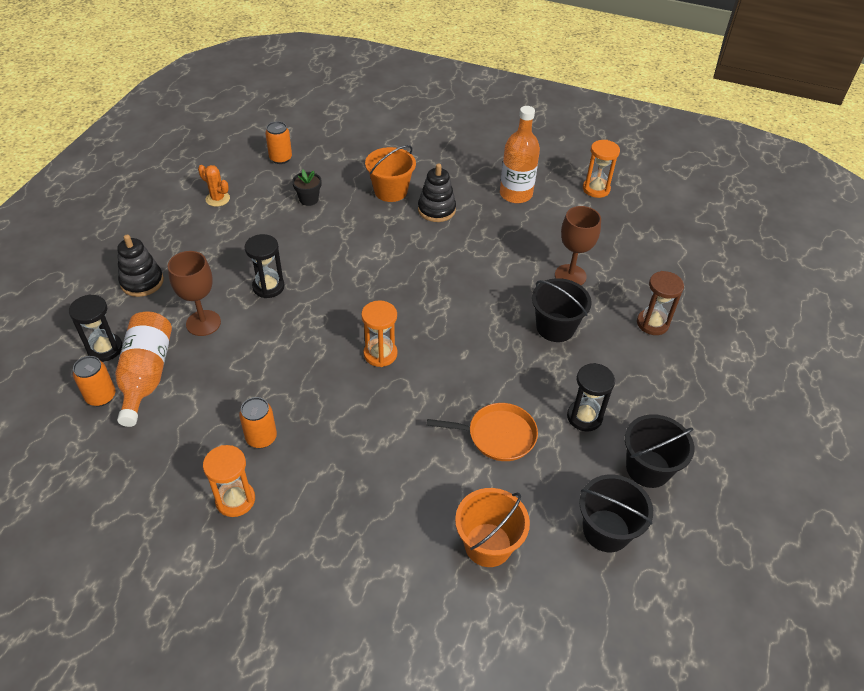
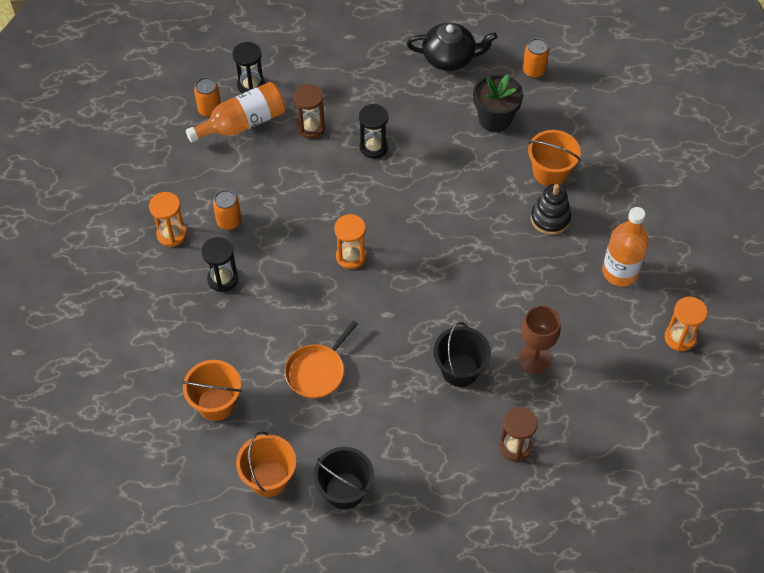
camera: 65 degrees right, 10 degrees up
(142, 282) = (326, 66): black stacking toy -> none
(203, 323) = (310, 127): brown goblet -> brown hourglass
(217, 199) = (449, 58): orange cactus -> black teapot
(308, 199) = (495, 119): black flower pot -> black flower pot, size x1.73
(498, 435) = (317, 371): orange pan -> orange pan turned 60 degrees clockwise
(584, 417) = (371, 427): black hourglass -> black hourglass (222, 279)
(606, 530) = (269, 478): black bucket -> orange bucket

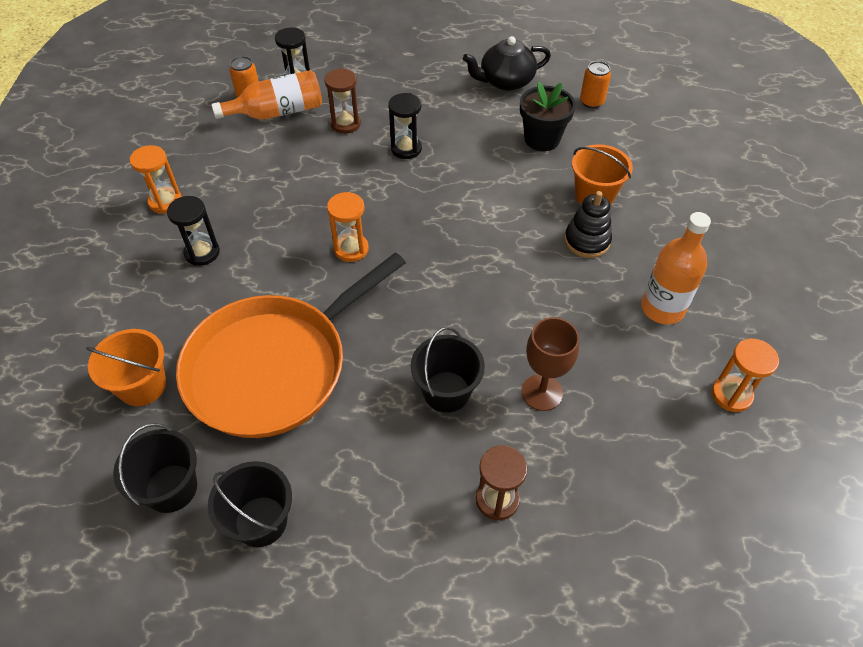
camera: 10 degrees right, 5 degrees down
(229, 221) = (230, 198): orange can -> none
(269, 478) = (171, 488): orange bucket -> black bucket
(317, 371) = (273, 367): orange pan -> orange pan, size x2.21
(449, 58) = (505, 81): black teapot -> black teapot turned 150 degrees clockwise

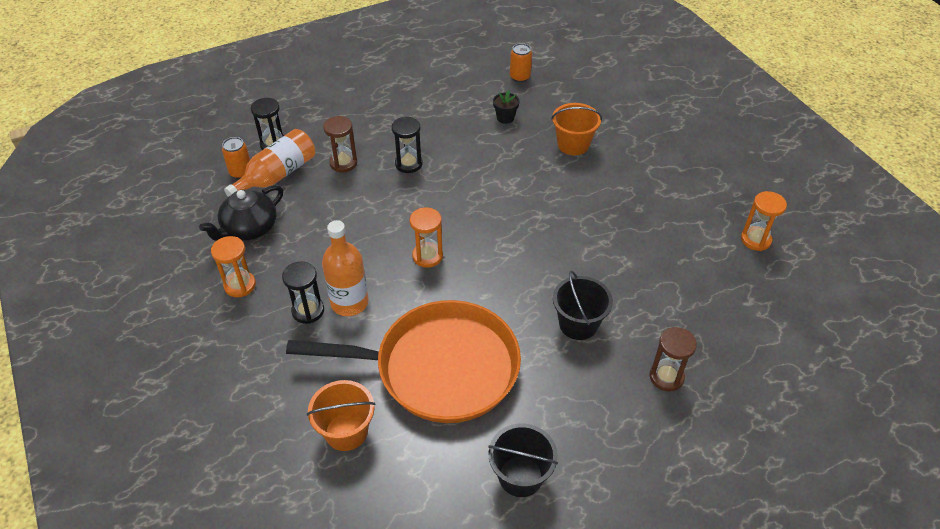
camera: 30 degrees left, 5 degrees down
(171, 488) = (434, 490): black bucket -> none
(273, 367) = (440, 368): orange pan -> orange pan turned 105 degrees counterclockwise
(505, 81) = (444, 84): black teapot -> black teapot (249, 229)
(542, 139) = (505, 118): black flower pot -> black flower pot, size x0.58
(542, 392) = (641, 294): brown goblet -> none
(587, 241) = (592, 178): black stacking toy -> none
(662, 308) = (674, 203): orange bottle -> orange bottle (349, 302)

